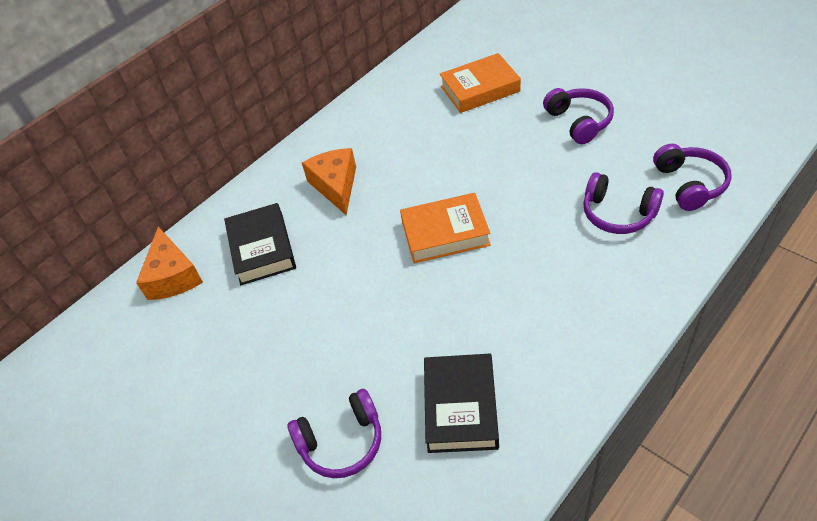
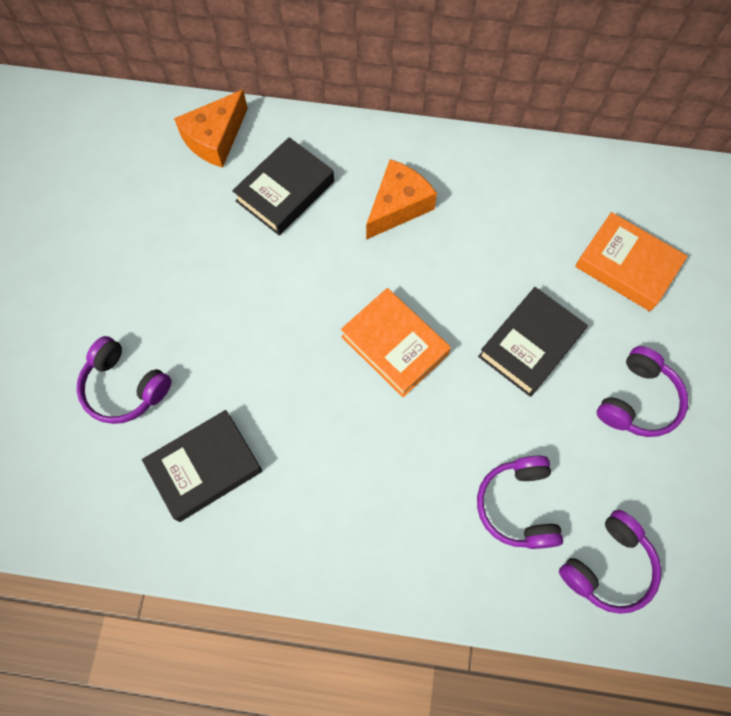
camera: 50 degrees right, 20 degrees up
(500, 158) = (530, 345): none -> black book

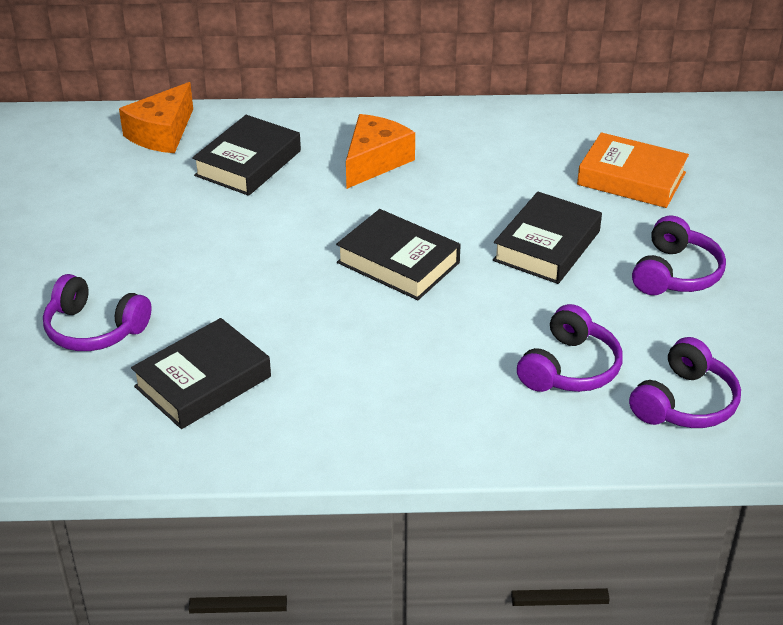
camera: 10 degrees left, 30 degrees down
(394, 345) = (398, 263): orange book -> black book
(517, 505) = (570, 368): purple headphones -> purple headphones turned 135 degrees counterclockwise

